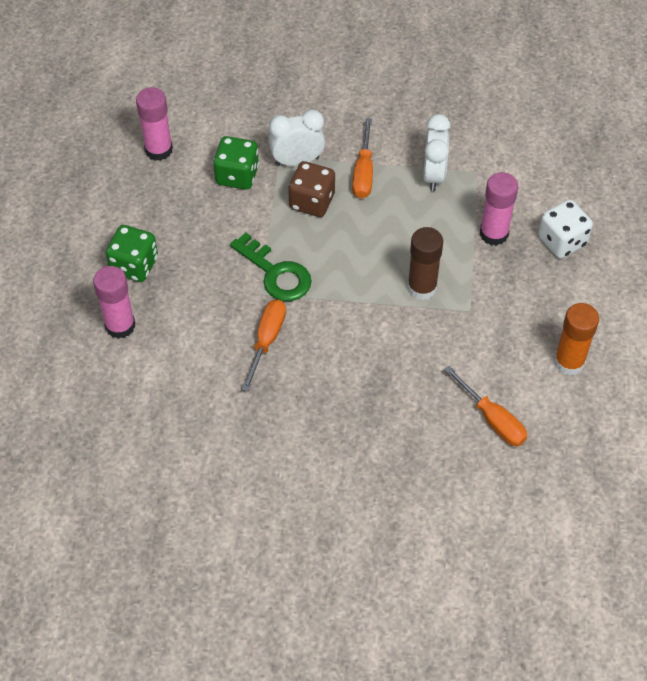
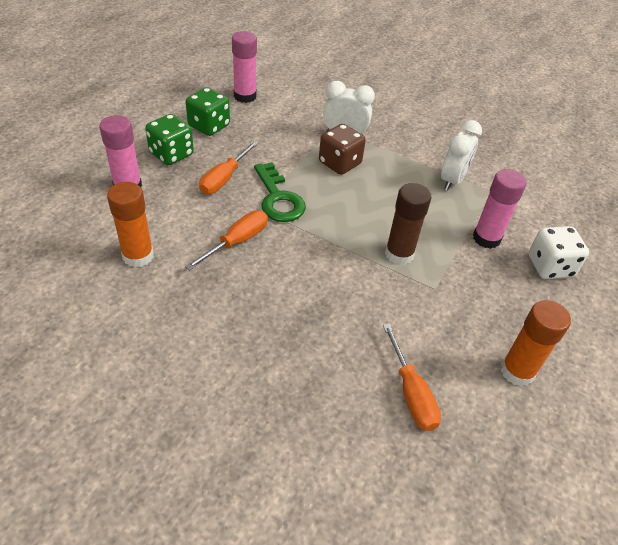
camera: 20 degrees right, 10 degrees down
(186, 396) = (138, 256): none -> orange glue stick
(237, 175) = (292, 129): green dice -> green dice (209, 126)
(363, 173) = (393, 160): orange screwdriver -> orange screwdriver (224, 179)

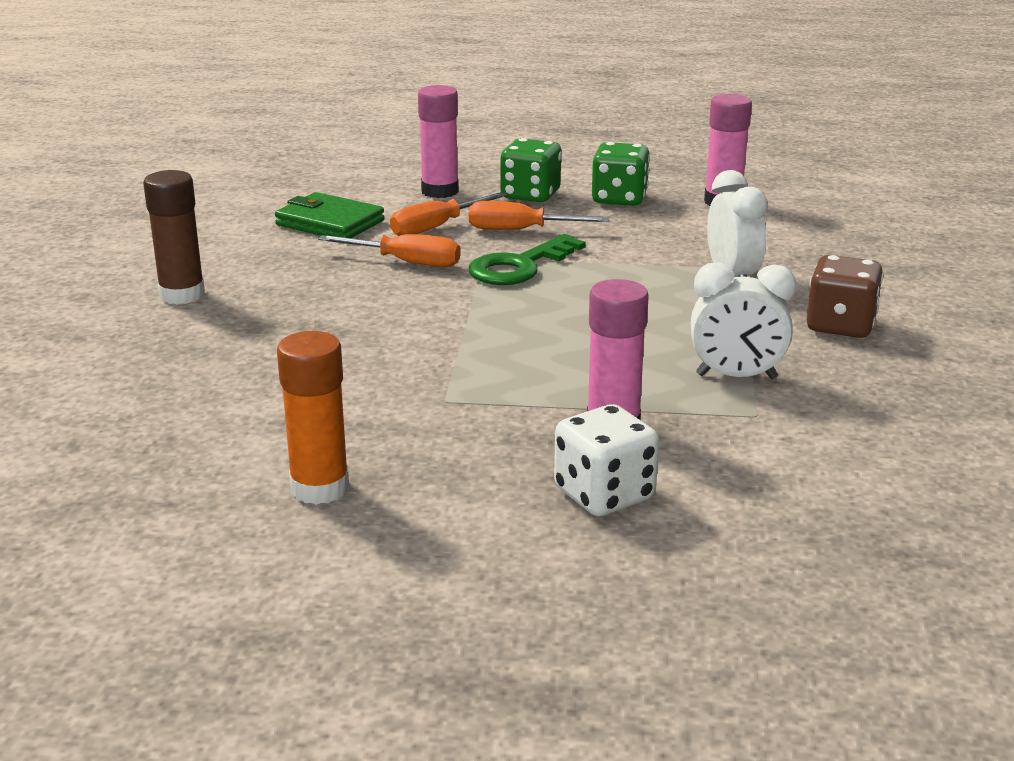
camera: 70 degrees right, 20 degrees down
(138, 256) = (330, 223): orange glue stick -> green wallet
(339, 163) = (655, 287): brown dice -> brown dice (840, 326)
(399, 254) = (493, 363): brown glue stick -> brown glue stick (182, 295)
(411, 393) = (224, 413): orange screwdriver -> orange screwdriver (436, 227)

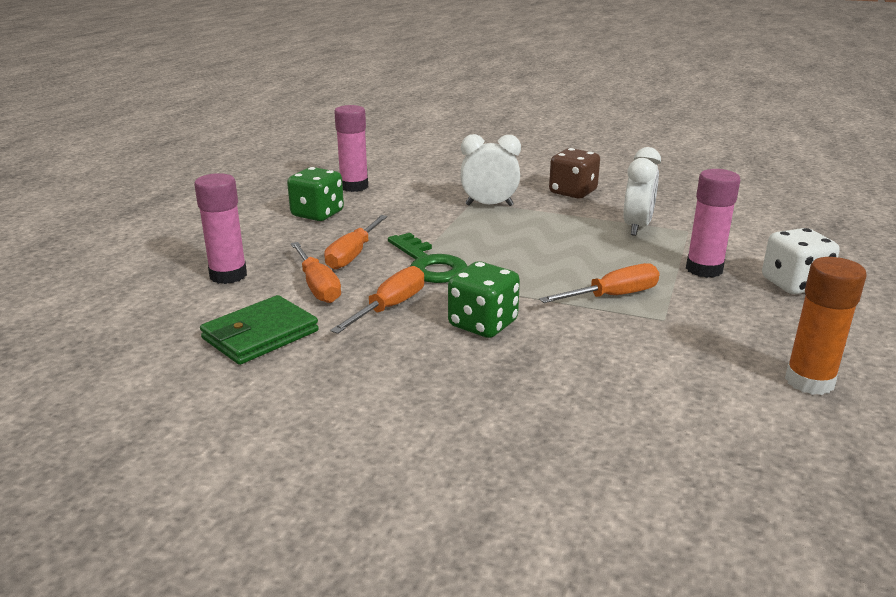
camera: 75 degrees left, 0 degrees up
(182, 295) = (399, 435): brown glue stick -> none
(492, 368) = (613, 296): none -> orange screwdriver
(530, 195) = (277, 242): green dice -> green dice (483, 324)

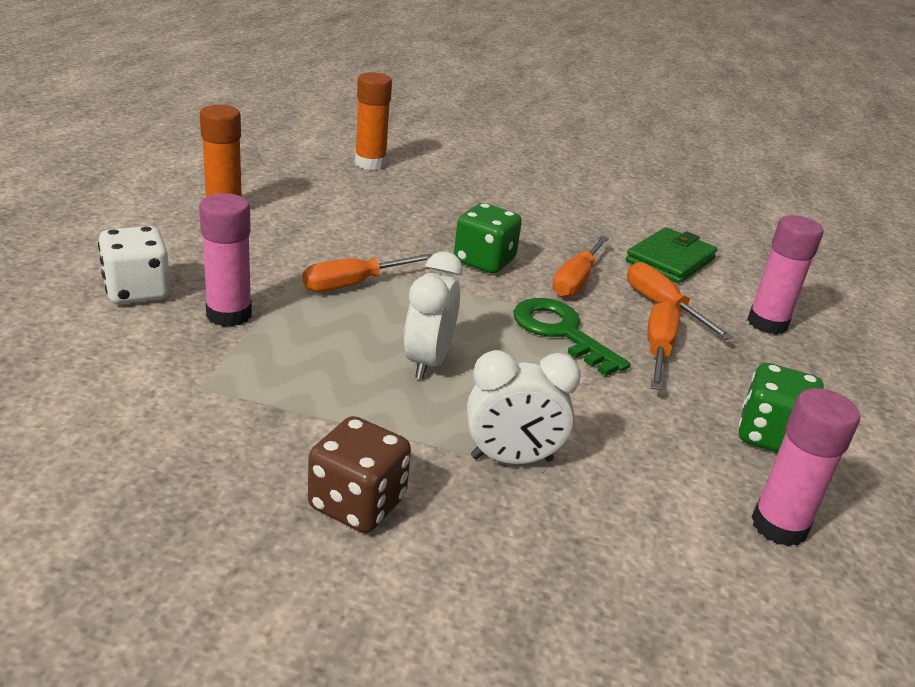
camera: 170 degrees right, 5 degrees up
(637, 227) = (276, 395): white clock -> white clock (428, 362)
(659, 503) = (370, 163): none -> orange glue stick

